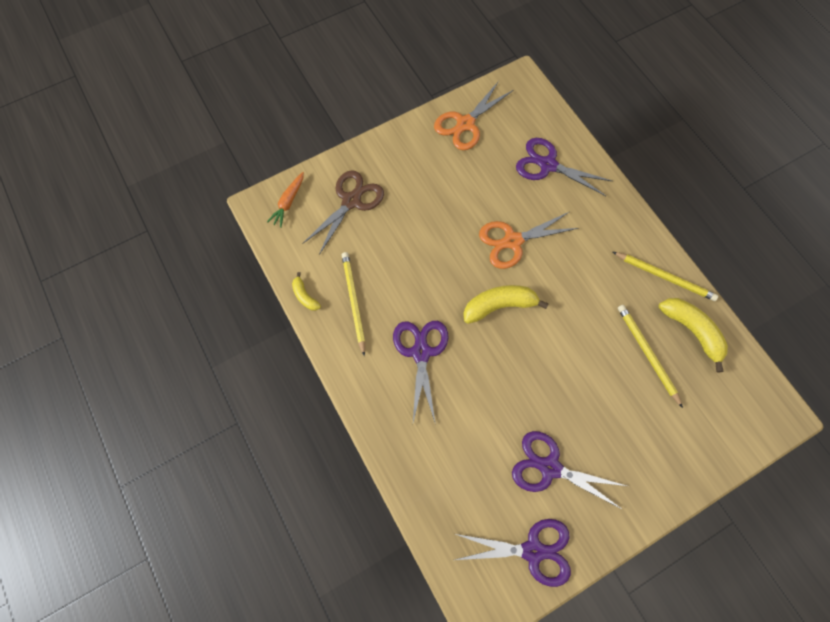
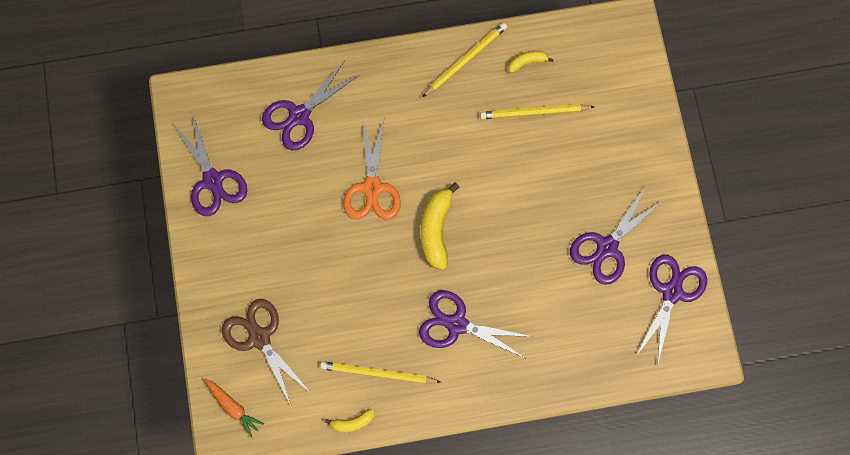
camera: 70 degrees left, 5 degrees up
(465, 124) = (213, 180): orange scissors -> purple scissors
(691, 331) = (527, 62): yellow banana -> yellow banana, size x0.54

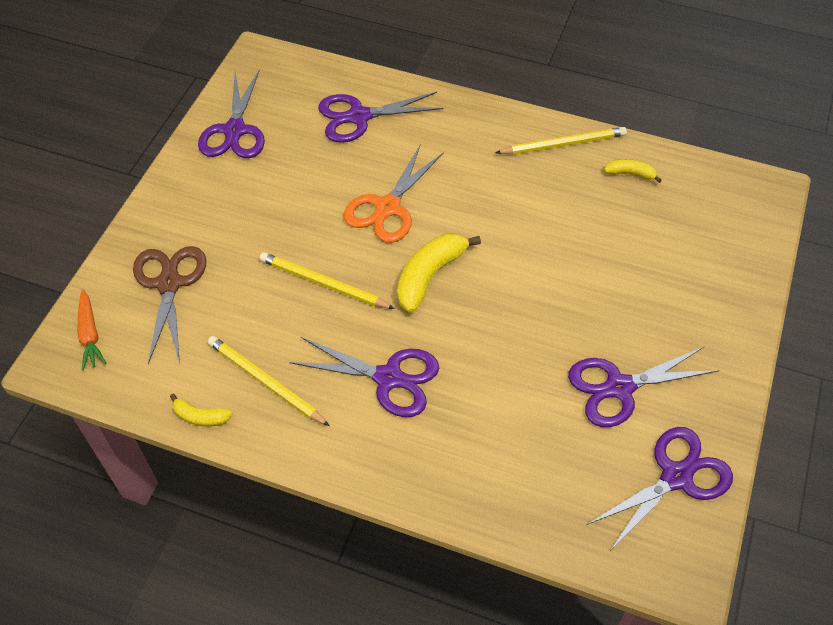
camera: 30 degrees right, 20 degrees down
(456, 324) = (389, 378): purple scissors -> purple scissors turned 150 degrees clockwise
(534, 113) = (611, 220): yellow pencil -> yellow pencil (324, 283)

